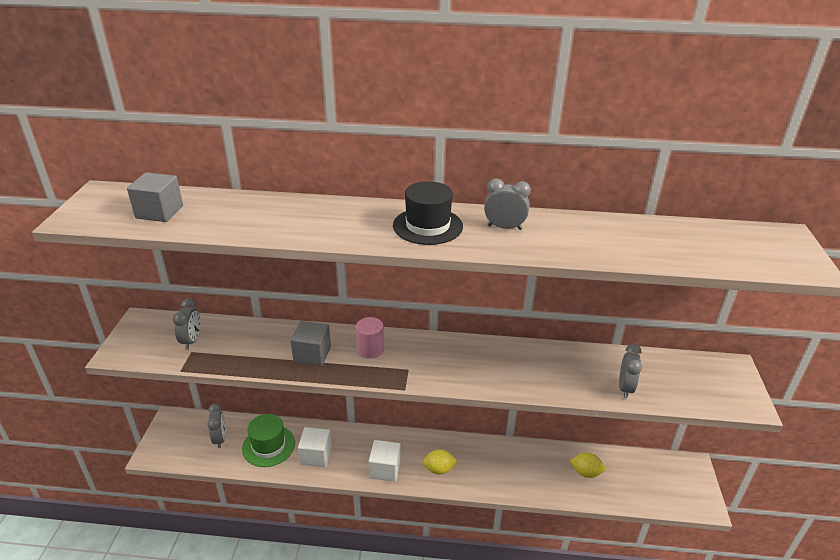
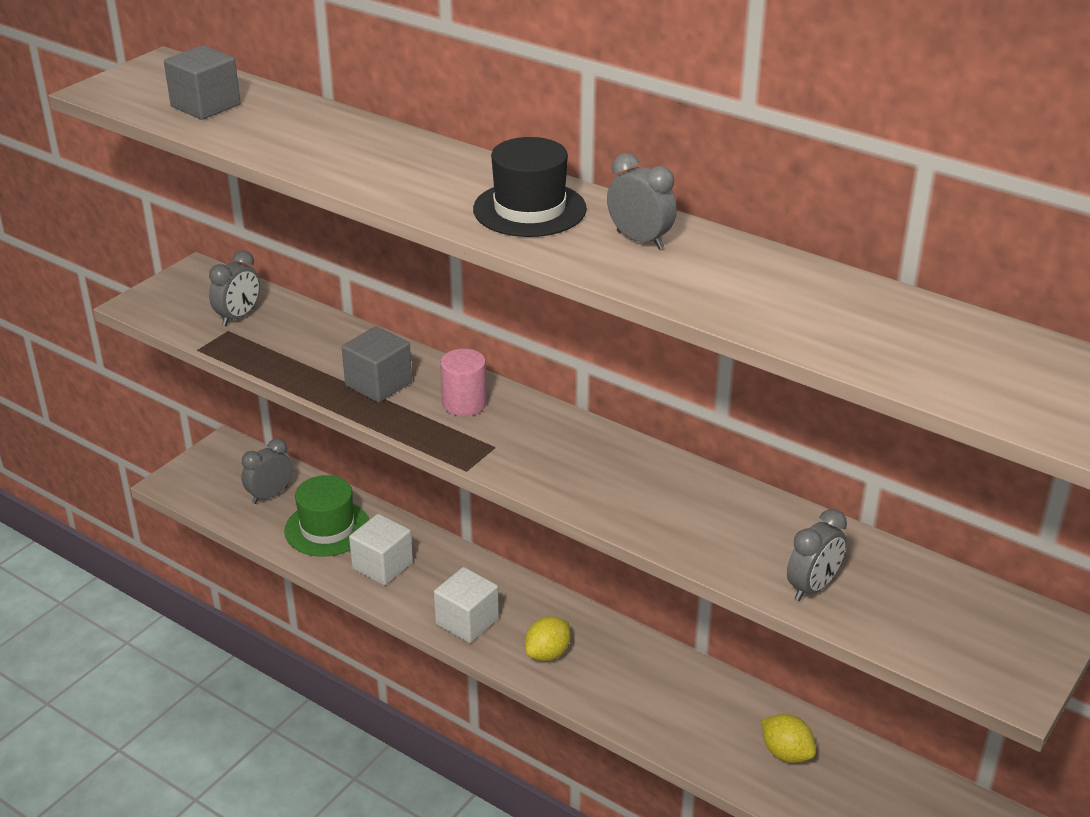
camera: 30 degrees right, 0 degrees up
(220, 439) = (270, 495): grey clock -> grey clock turned 150 degrees counterclockwise
(439, 469) = (547, 653): yellow lemon -> yellow lemon turned 75 degrees counterclockwise

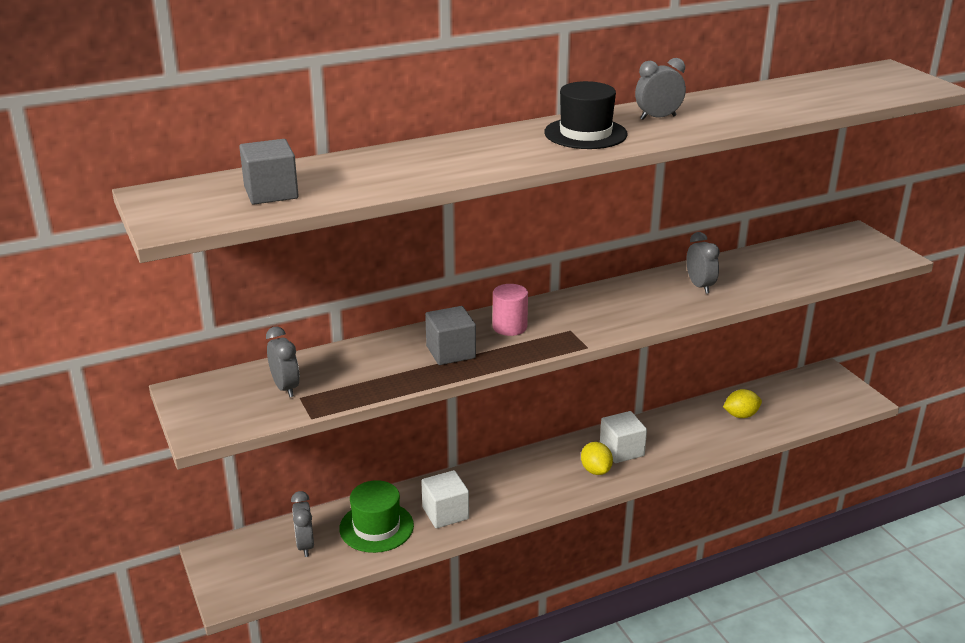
camera: 60 degrees left, 5 degrees down
(467, 621) = (537, 493): white cube -> white cube (621, 450)
(812, 587) = (787, 277): grey clock -> grey clock (700, 286)

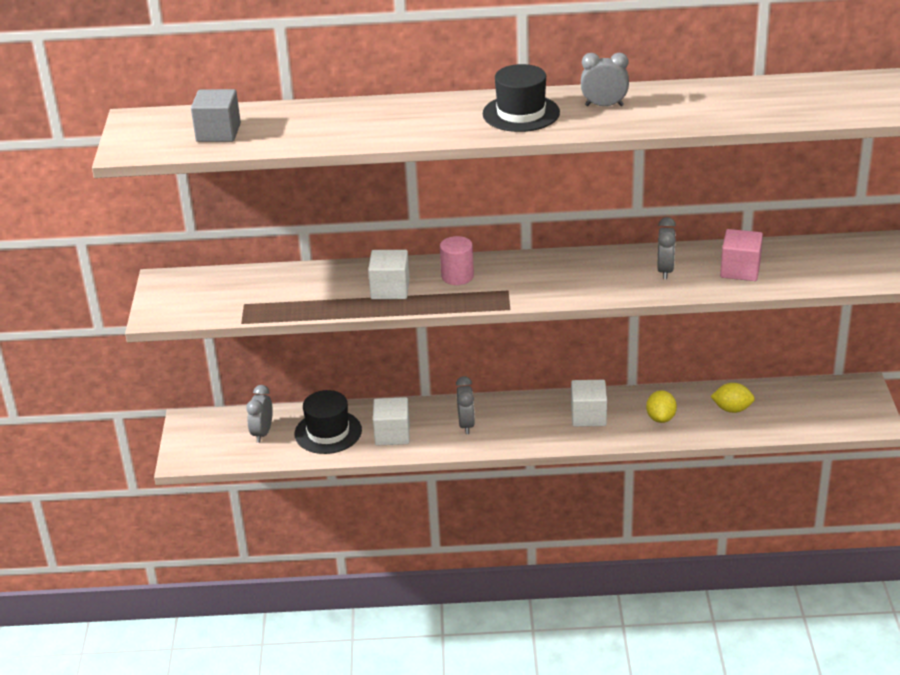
camera: 25 degrees right, 5 degrees up
(285, 388) = (238, 293): grey clock -> grey clock (466, 425)
(376, 527) = (328, 432): green hat -> black hat
(451, 352) = (390, 289): grey cube -> white cube
(595, 470) = (550, 428): yellow lemon -> yellow lemon (660, 418)
(764, 274) = (740, 270): none -> pink cube

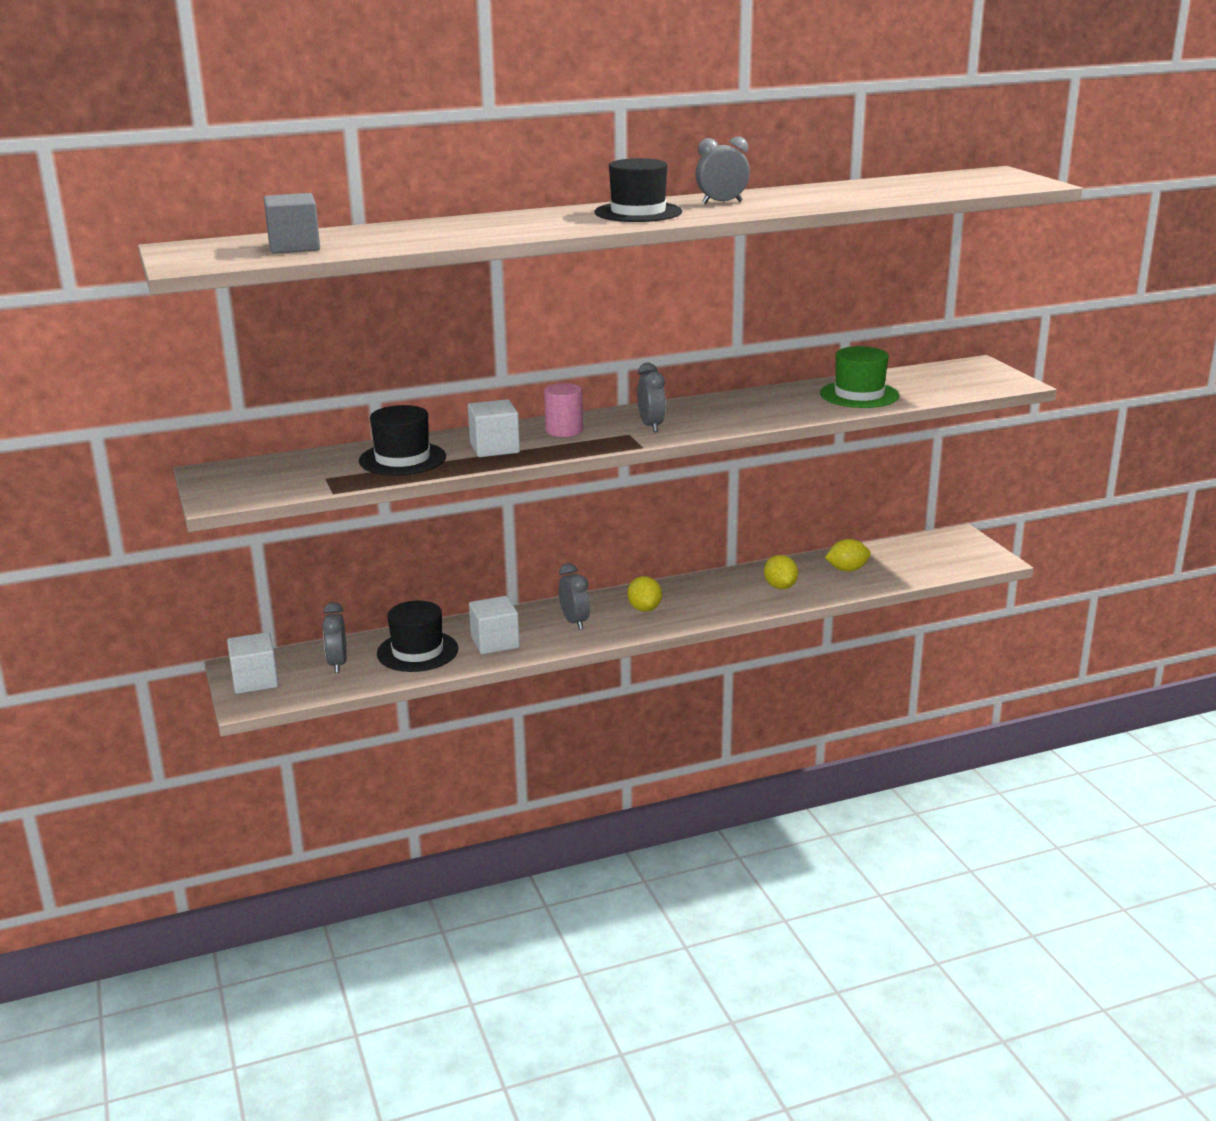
camera: 20 degrees left, 10 degrees down
(312, 290) = (402, 459): none -> black hat
(531, 421) = (644, 609): none -> yellow lemon
(588, 416) = (703, 596): white cube -> white cube (255, 681)
(665, 270) = (784, 403): grey clock -> grey clock (651, 426)
(740, 270) = (859, 395): pink cube -> green hat

